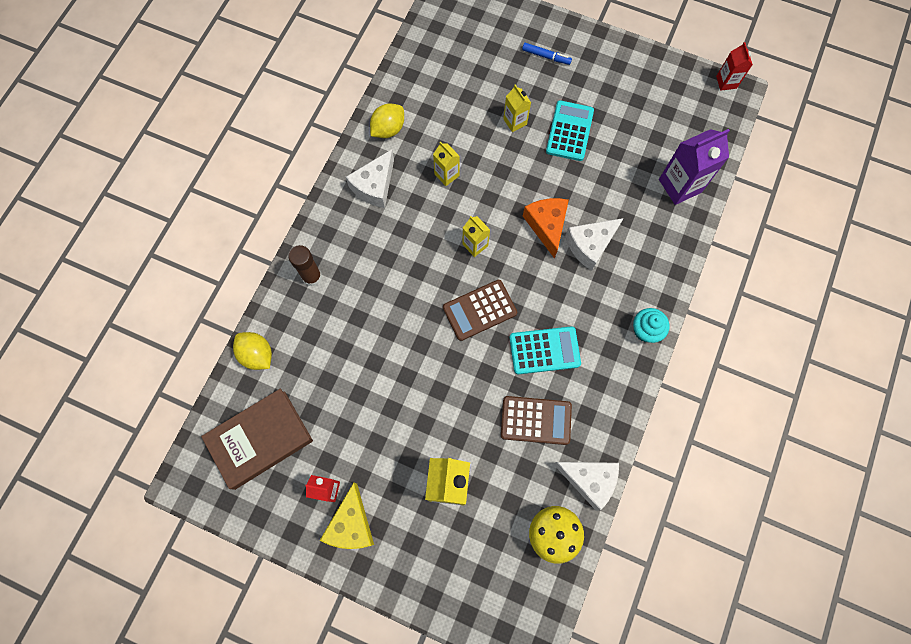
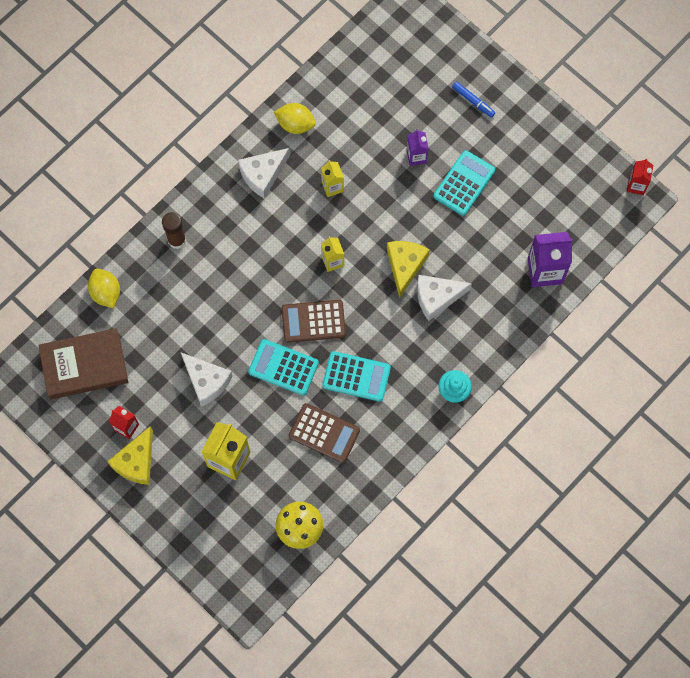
camera: 20 degrees right, 0 degrees up
(388, 129) = (295, 124): yellow lemon -> yellow lemon turned 45 degrees clockwise
(468, 367) = (283, 367): none -> turquoise calculator
(515, 121) = (416, 156): yellow carton -> purple carton
(547, 226) = (405, 266): orange cheese -> yellow cheese
(589, 480) = (349, 498): white cheese -> white cheese (206, 381)

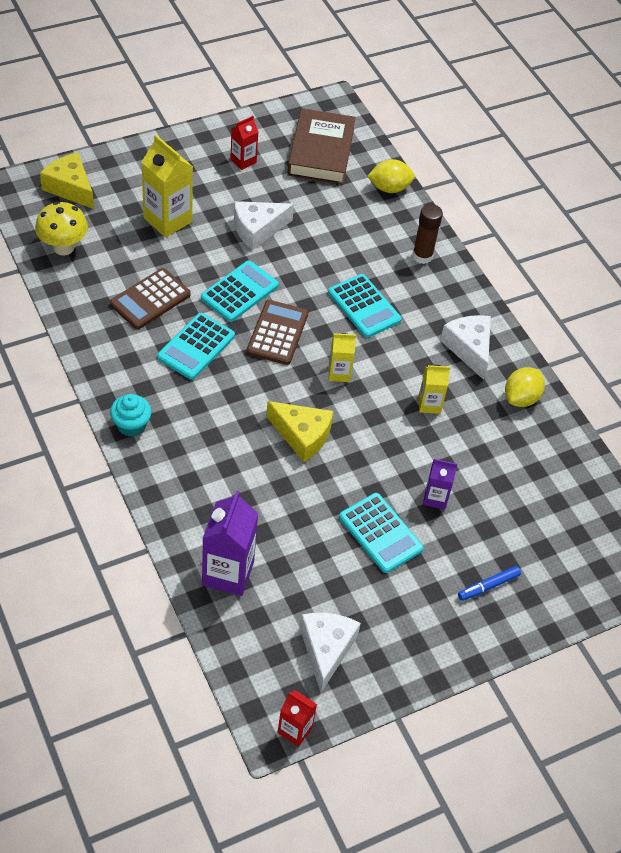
camera: 105 degrees right, 20 degrees down
(136, 462) = (205, 157): yellow cheese -> yellow cheese (70, 188)
(254, 266) = (364, 306): none -> turquoise calculator
(437, 297) = (249, 451): white cheese -> white cheese (326, 650)

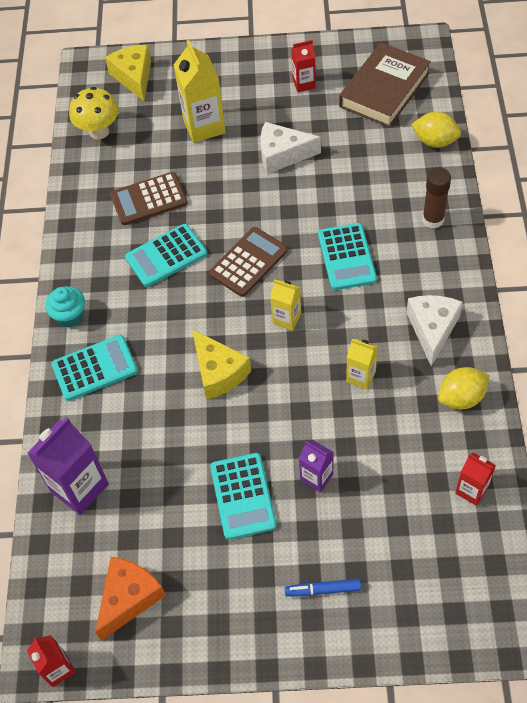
camera: 35 degrees right, 5 degrees up
(239, 292) = (234, 212): turquoise calculator -> turquoise calculator (95, 368)
(326, 650) = (129, 598): white cheese -> orange cheese
(566, 469) = (471, 490): none -> red carton

